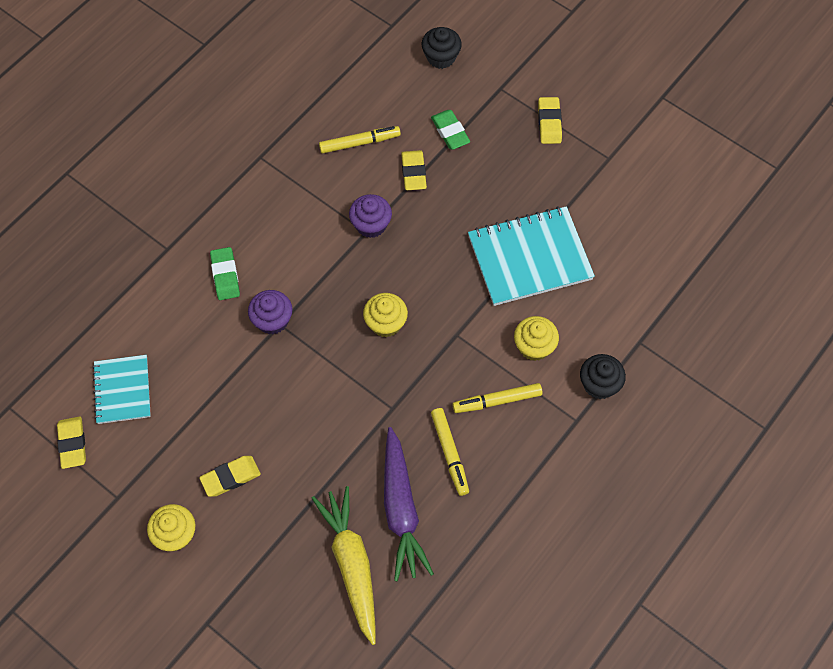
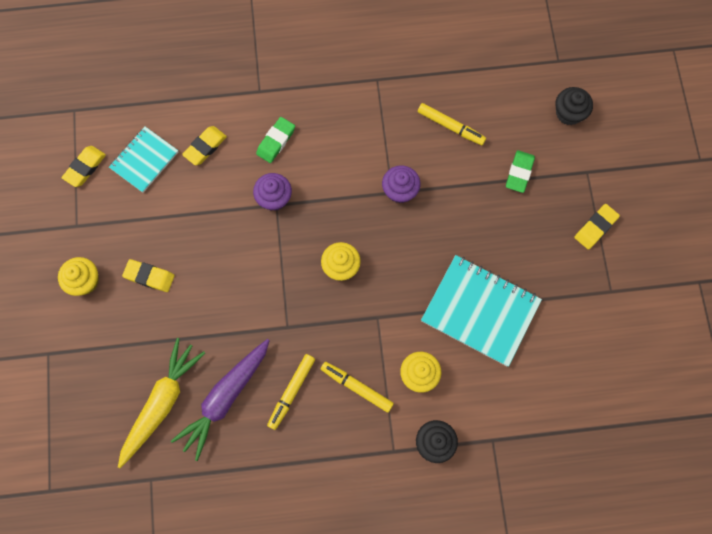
camera: 45 degrees right, 10 degrees up
(413, 172) = (465, 179): yellow eraser -> yellow eraser (205, 147)

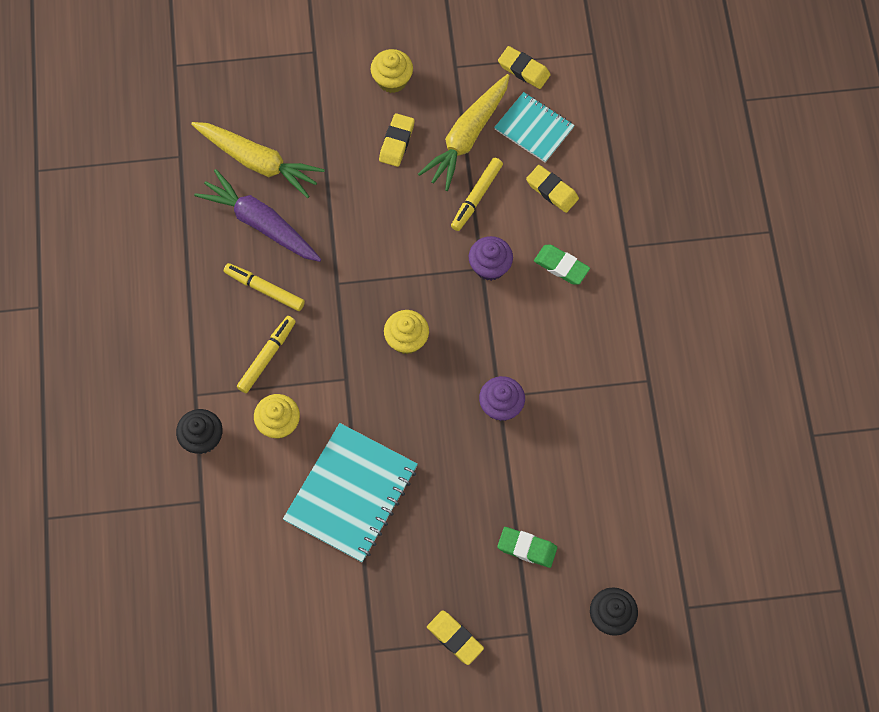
camera: 90 degrees right, 5 degrees down
(148, 215) = (467, 137): none -> yellow carrot
(450, 126) = (587, 467): yellow marker -> yellow marker (476, 197)

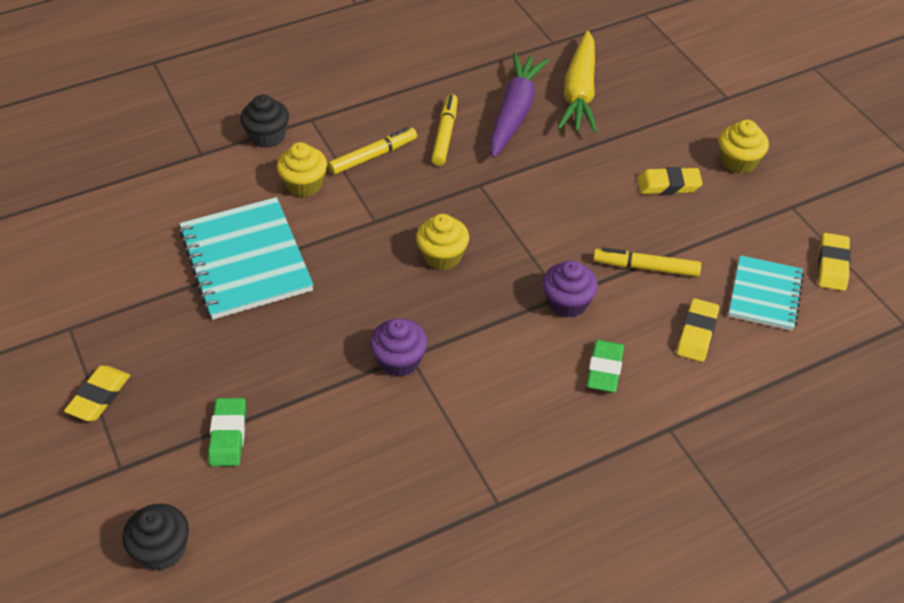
camera: 70 degrees right, 20 degrees down
(267, 356) = (373, 156): yellow marker -> yellow marker turned 45 degrees counterclockwise
(351, 494) = (245, 261): turquoise notebook -> turquoise notebook turned 60 degrees clockwise
(467, 137) = (714, 240): yellow carrot -> none

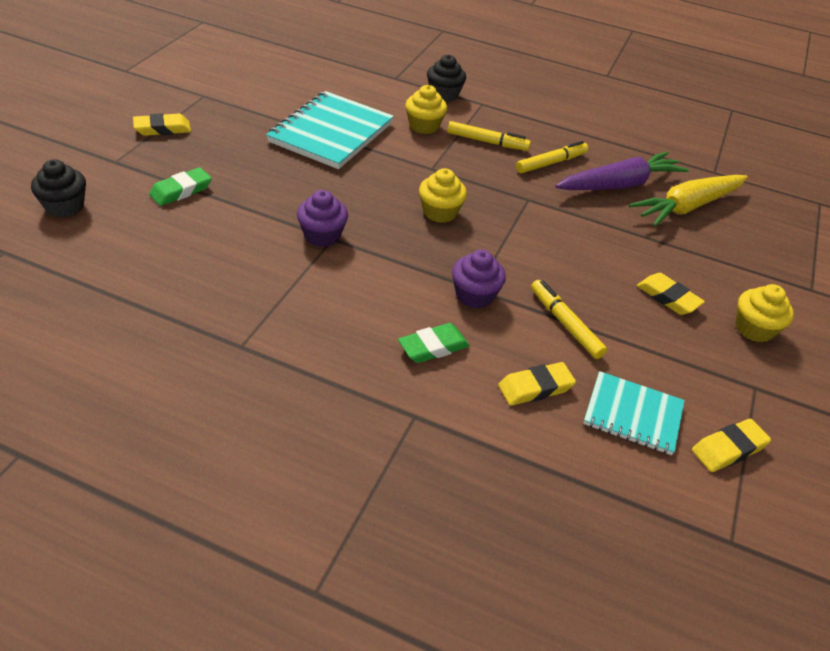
camera: 45 degrees right, 5 degrees down
(765, 295) = (632, 415): turquoise notebook -> turquoise notebook turned 45 degrees clockwise

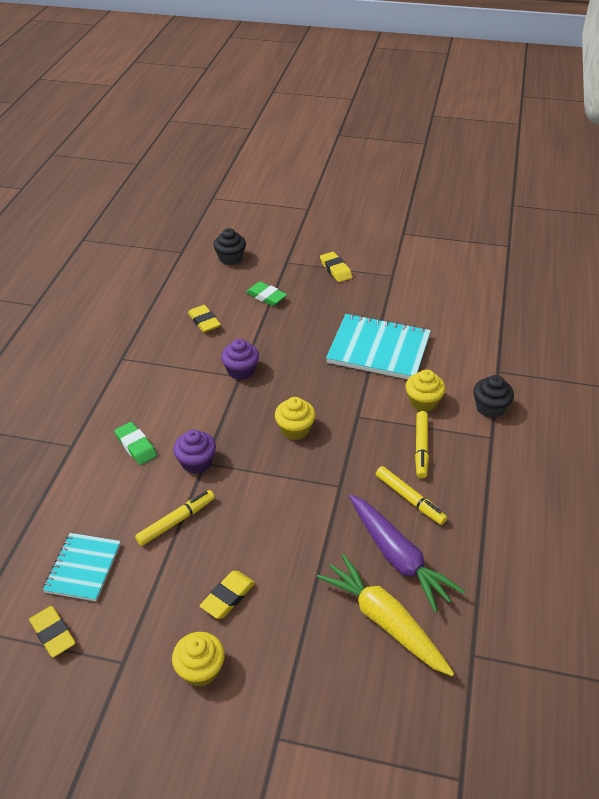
camera: 85 degrees right, 0 degrees up
(535, 387) = (104, 506): yellow eraser -> yellow eraser (204, 321)

